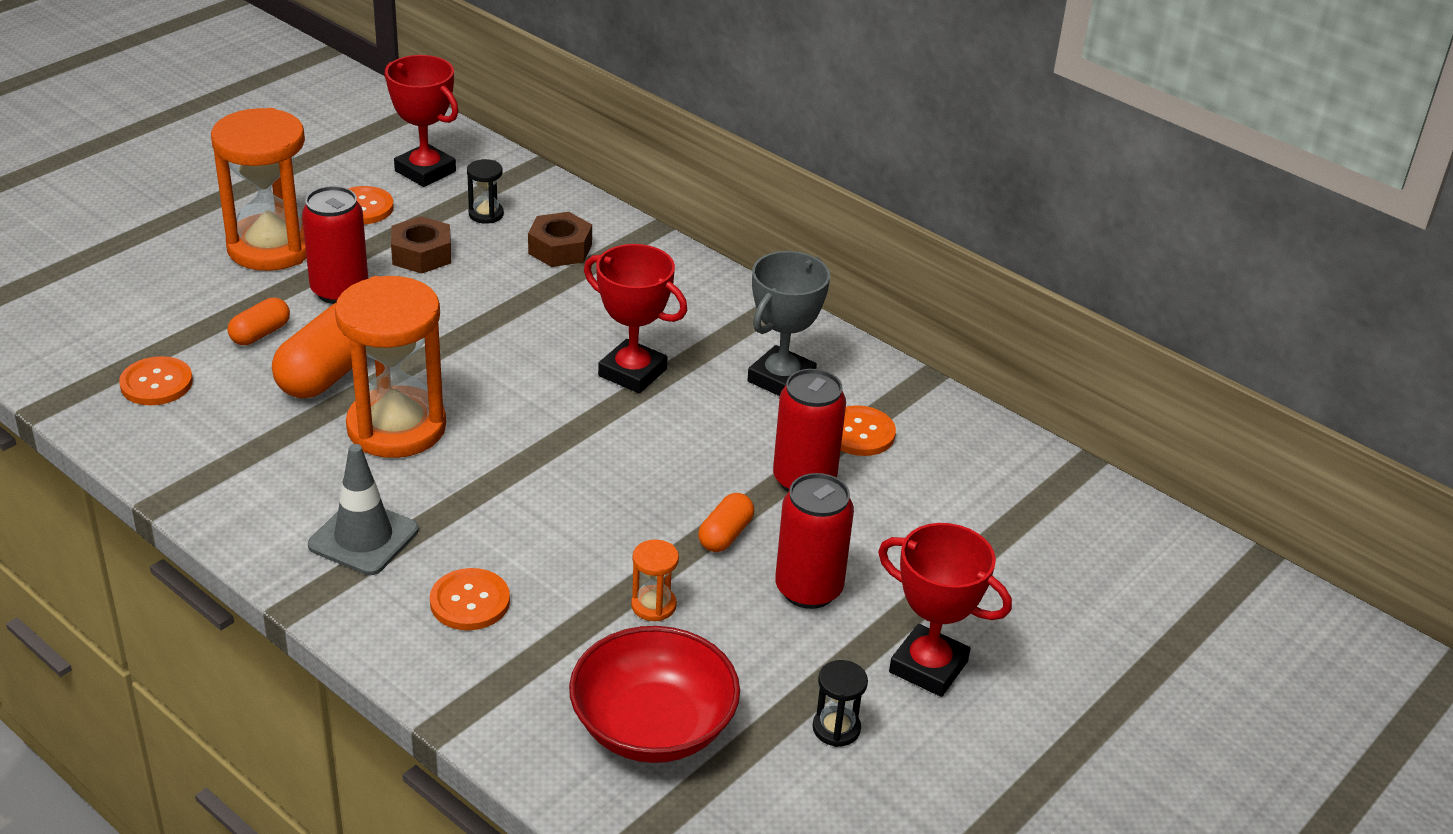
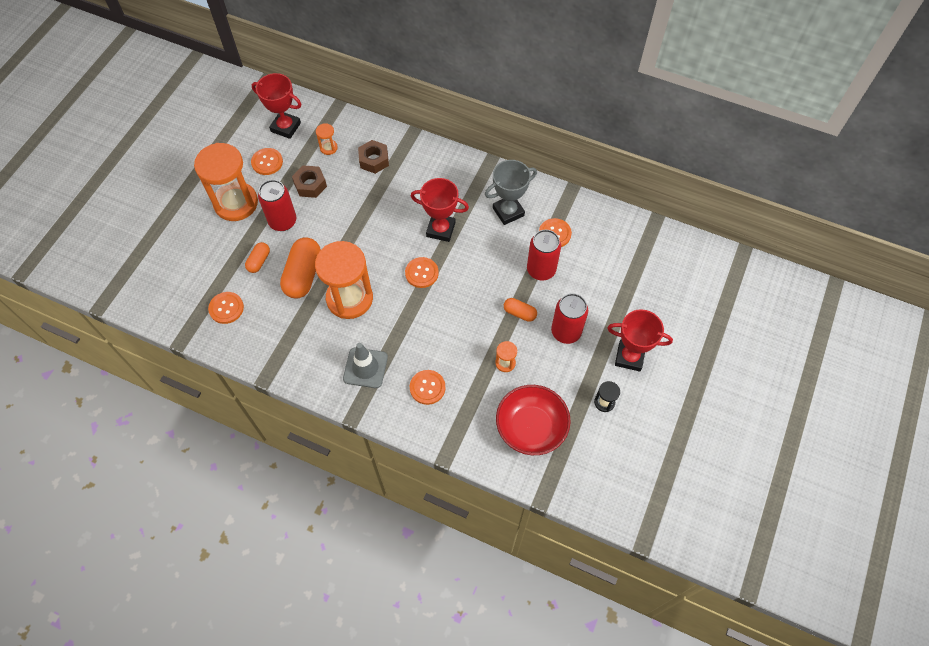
camera: 15 degrees left, 25 degrees up
(486, 214) = (328, 148): black hourglass -> orange hourglass
(559, 425) = (421, 273): none -> orange button
(725, 535) = (519, 313): orange capsule -> orange capsule turned 75 degrees counterclockwise
(781, 379) = (508, 212): grey trophy -> grey trophy turned 45 degrees clockwise

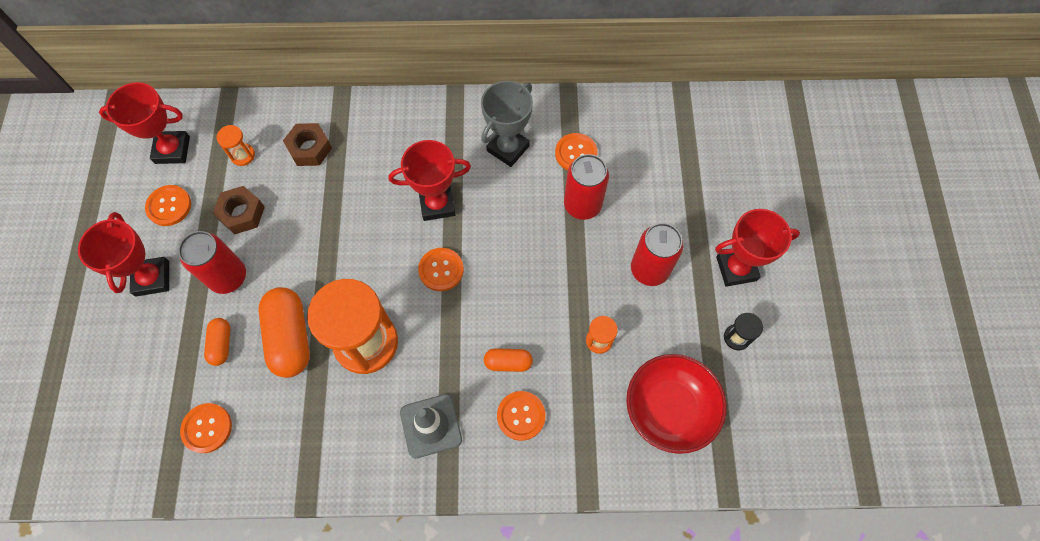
camera: 25 degrees left, 5 degrees up
(236, 203) = (152, 278): orange hourglass -> red trophy
(519, 313) = (584, 270): orange capsule -> orange capsule (508, 362)

